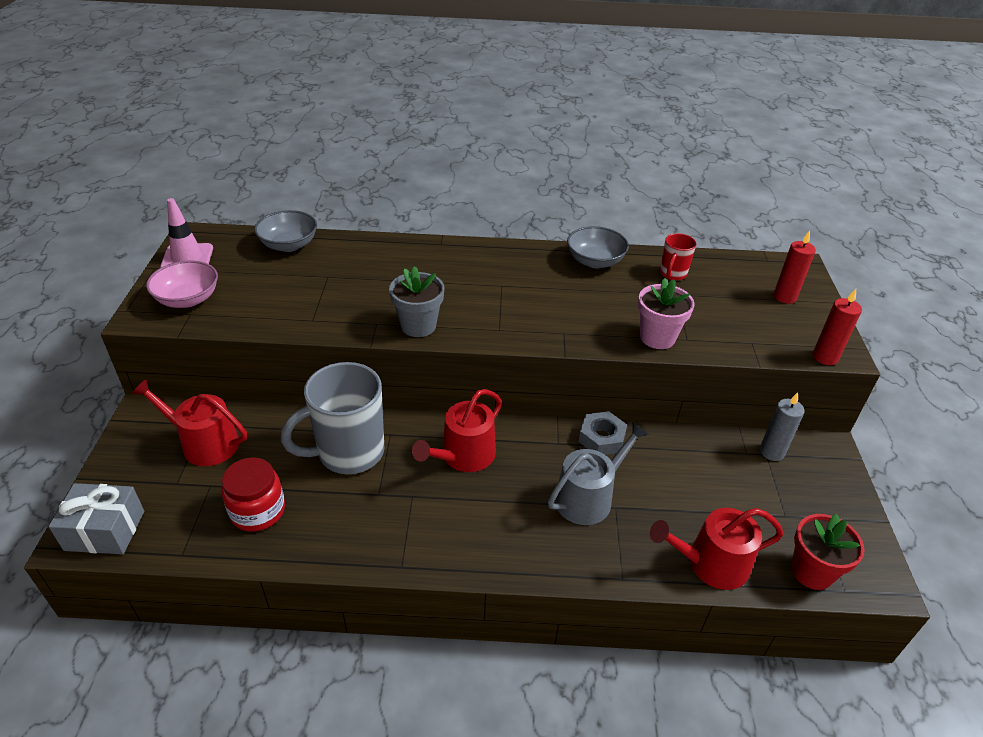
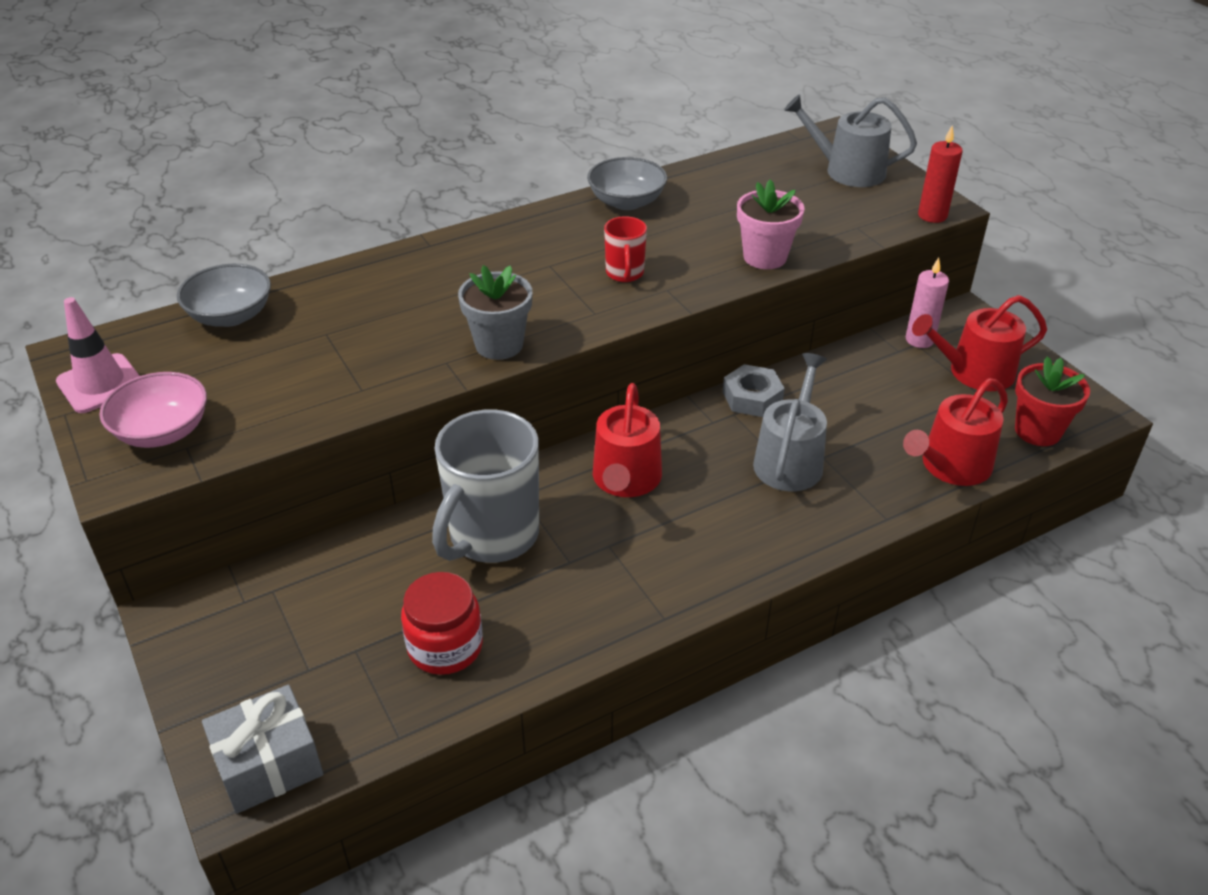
camera: 30 degrees left, 0 degrees up
(204, 443) = (297, 610): red watering can -> red watering can (974, 372)
(672, 274) = (720, 186): red mug -> red mug (625, 274)
(771, 452) = (919, 340): grey candle -> pink candle
(784, 297) = (847, 171): red candle -> grey watering can

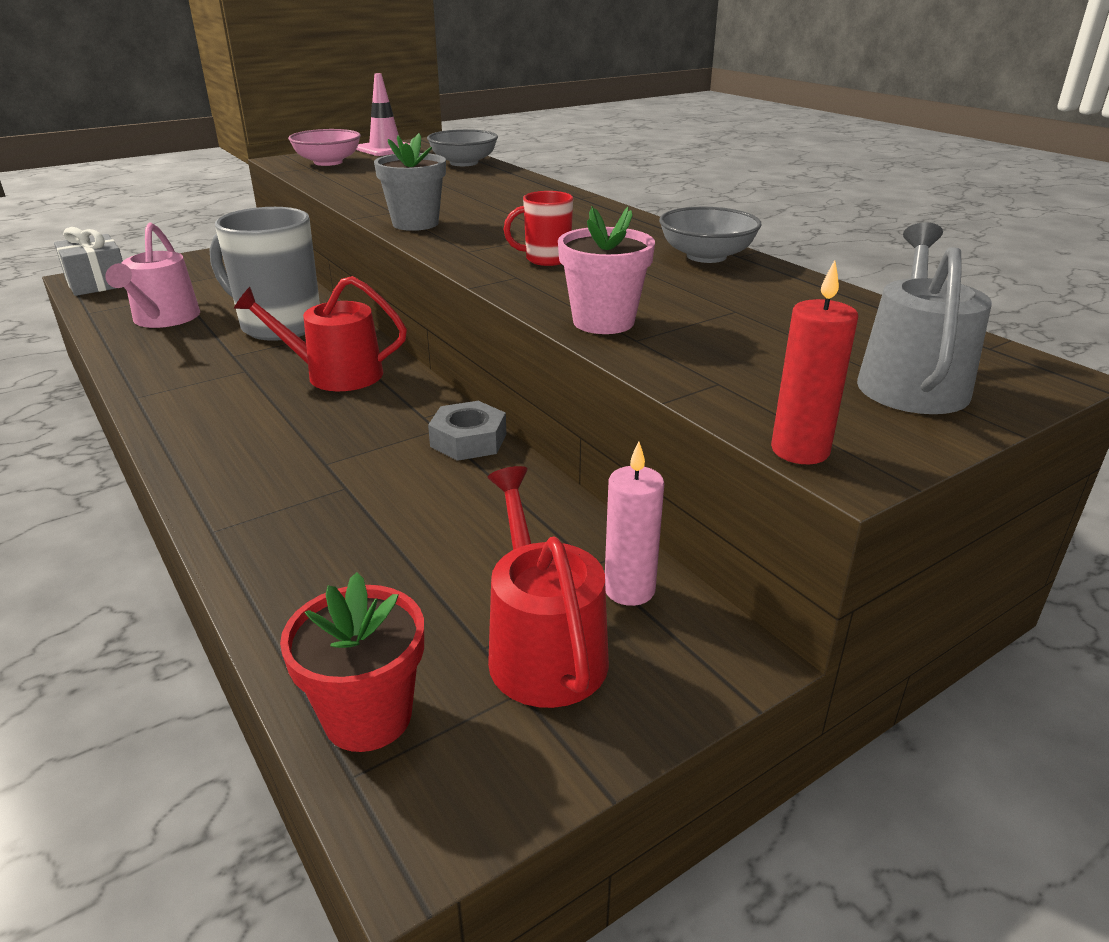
camera: 85 degrees right, 10 degrees down
(445, 647) = (163, 319): red jar -> pink watering can
(790, 460) = (345, 464): grey watering can -> none
(950, 466) = (298, 597): red watering can -> none

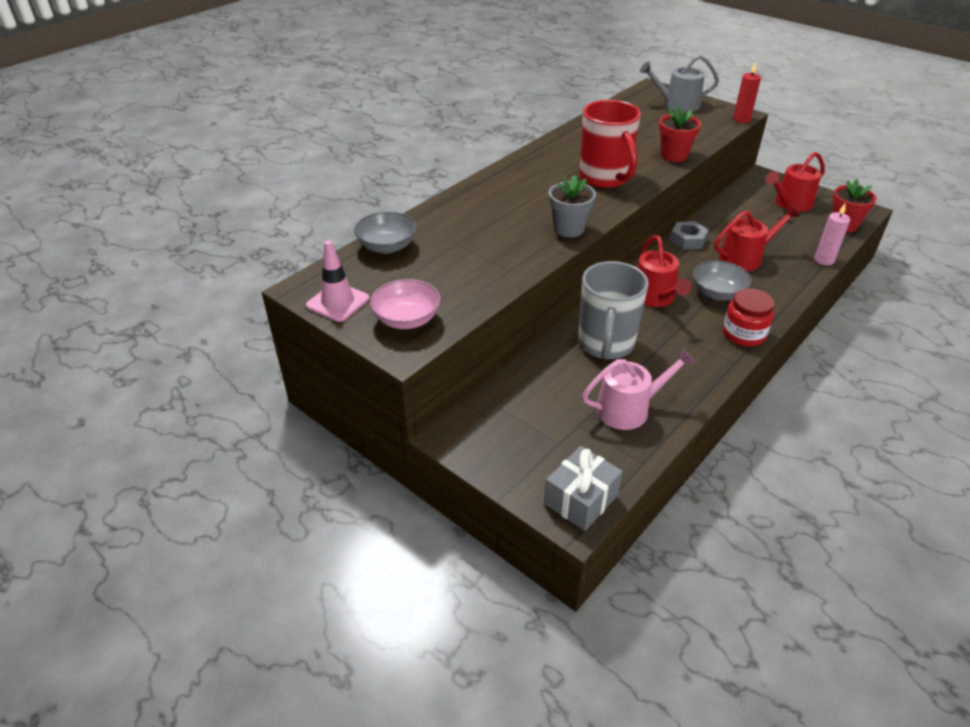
camera: 105 degrees left, 10 degrees up
(176, 420) = (743, 334): none -> red jar
(361, 486) = (745, 258): none -> red watering can
(546, 259) = (605, 178): red mug -> red mug, size x2.08
(603, 322) = (674, 155): pink flower pot -> red flower pot
(629, 590) = (750, 193): pink candle -> pink candle (824, 260)
(706, 256) = (570, 141): grey bowl -> grey bowl (717, 293)

